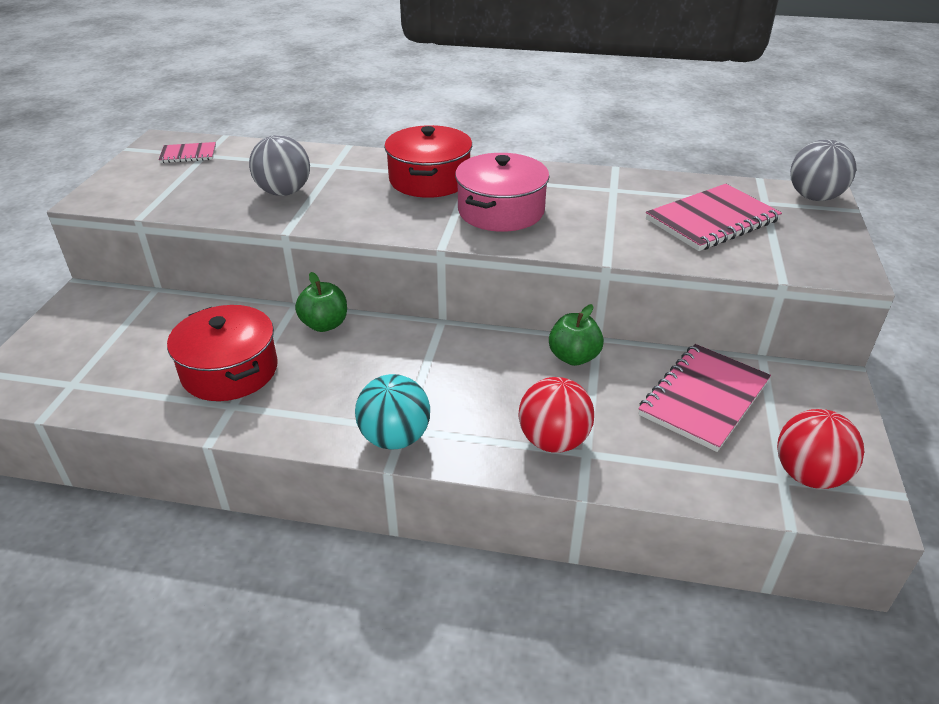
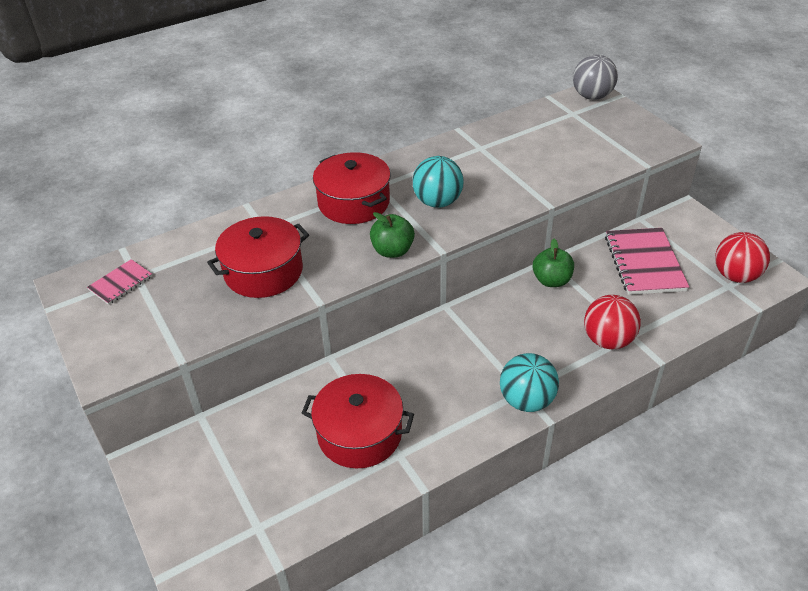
camera: 40 degrees left, 5 degrees up
(284, 192) = (263, 271): grey ball -> red pot
(324, 324) = (374, 358): green apple -> green apple (392, 251)
(501, 211) = (437, 202): pink pot -> turquoise ball
(712, 220) = (563, 142): pink notebook -> none

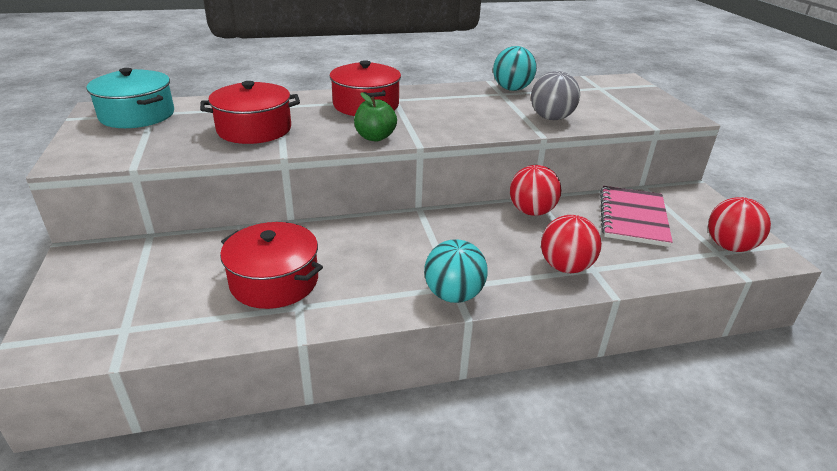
camera: 15 degrees right, 10 degrees down
(121, 283) = (137, 115): pink notebook -> turquoise pot
(437, 202) = (439, 116): turquoise ball -> turquoise ball (512, 89)
(551, 280) = (531, 211): green apple -> red ball
(592, 96) = (624, 81): grey ball -> grey ball (551, 118)

